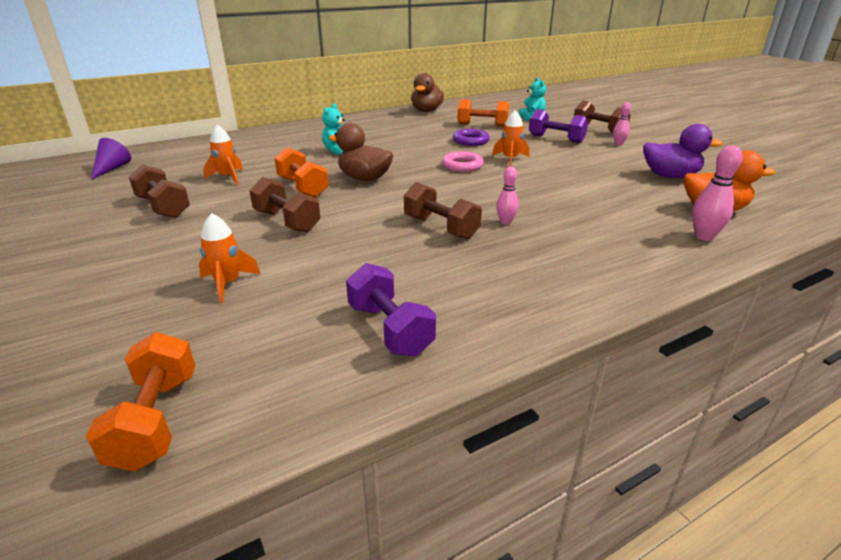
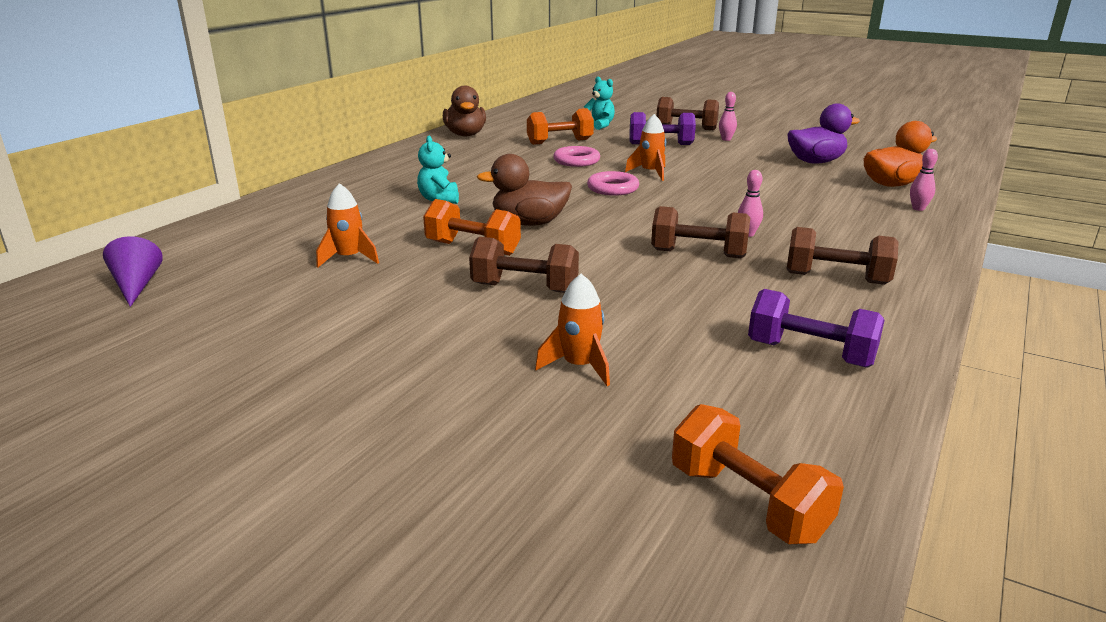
camera: 30 degrees left, 5 degrees down
(163, 207) = (327, 312): brown dumbbell -> brown dumbbell (836, 278)
(470, 141) = (576, 161): purple ring -> pink ring
(703, 237) = (918, 208): pink bowling pin -> pink bowling pin, size x0.65

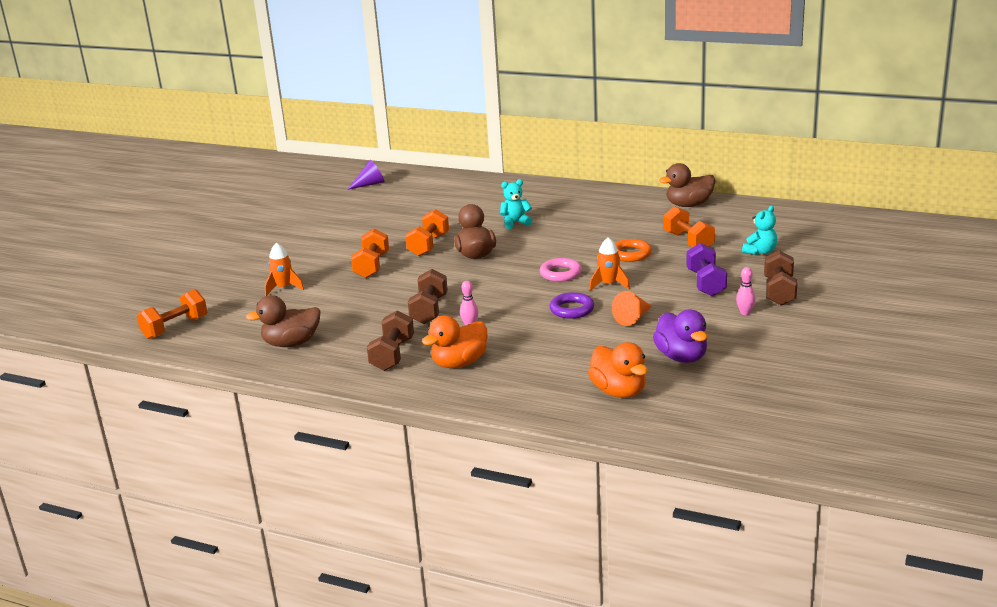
camera: 85 degrees right, 0 degrees up
(349, 258) = (409, 218): orange rocket -> none
(525, 288) = (372, 266): brown dumbbell -> orange dumbbell
(576, 161) = (631, 254): pink ring -> orange ring
(709, 189) = (572, 309): none -> purple ring
(733, 170) = (633, 318): none -> orange cone
(810, 354) = (291, 343): purple dumbbell -> brown duck
(850, 243) = (459, 363): none -> orange duck
(918, 208) = (549, 398): pink bowling pin -> none

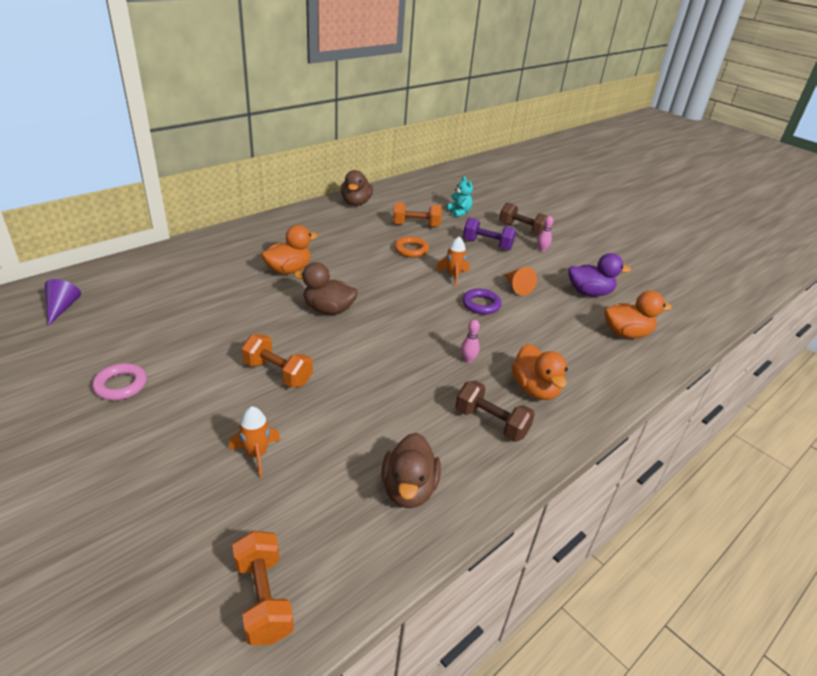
camera: 70 degrees left, 10 degrees up
(428, 245) = (274, 325): orange dumbbell -> none
(429, 310) = (416, 371): brown dumbbell -> none
(515, 223) = (288, 270): turquoise teddy bear -> orange duck
(560, 273) = (413, 286): pink ring -> pink ring (121, 385)

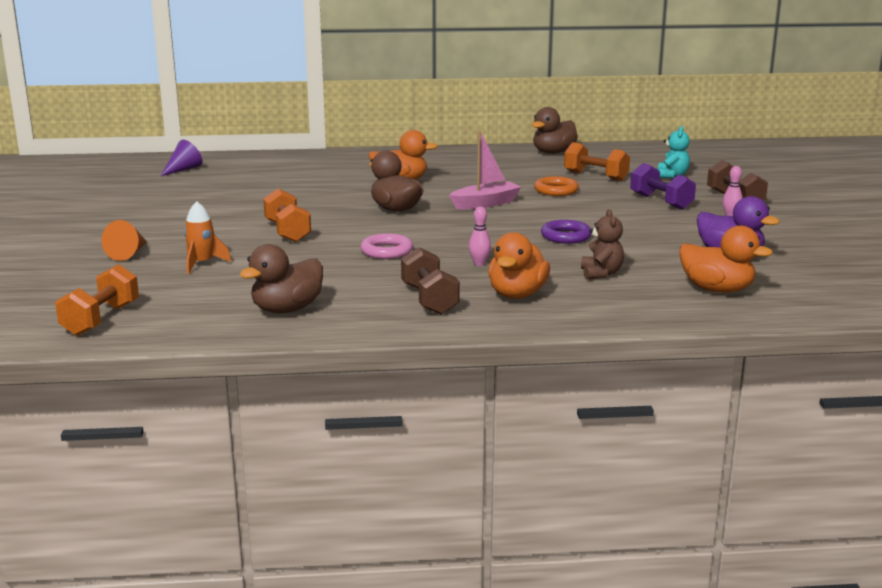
camera: 40 degrees right, 15 degrees down
(121, 385) = (163, 212): pink ring -> pink ring (386, 251)
(384, 281) = (485, 204): none -> pink boat
(453, 276) = (571, 214): orange rocket -> none
(517, 287) = (636, 234): orange cone -> orange cone (128, 253)
(551, 341) = (601, 274): none -> brown teddy bear

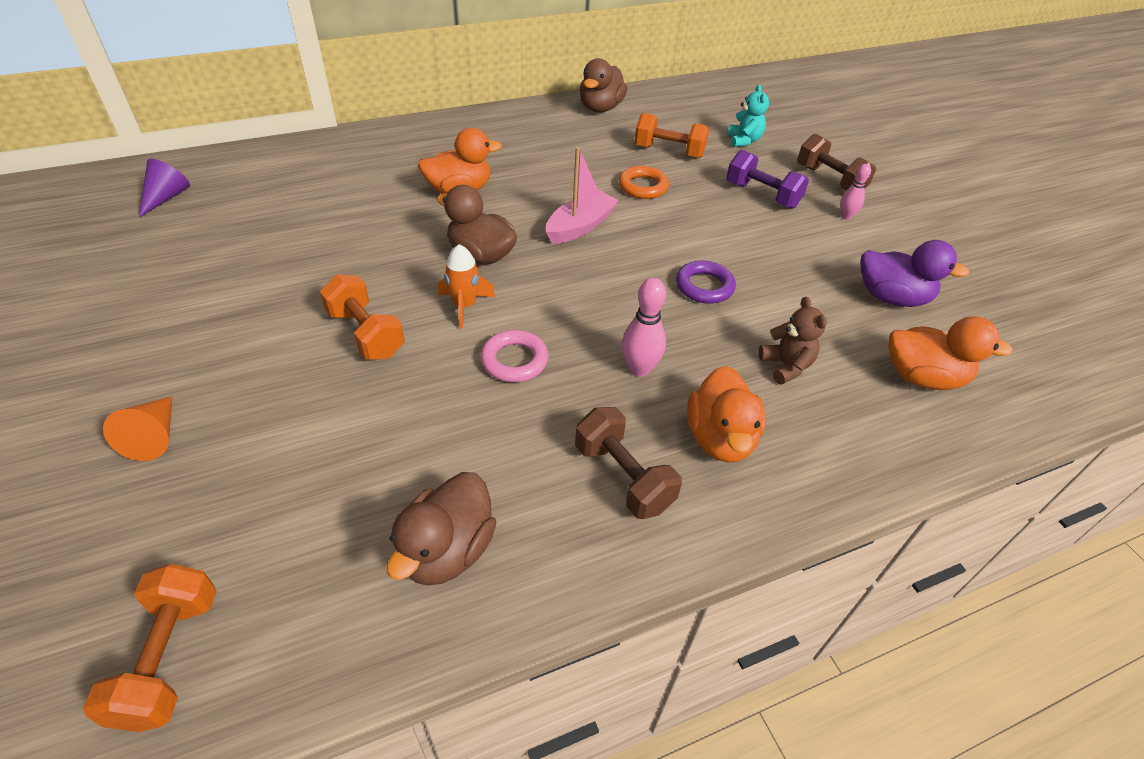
camera: 20 degrees left, 25 degrees up
(202, 264) = (276, 444): orange rocket -> orange rocket (465, 306)
(479, 263) = (639, 369): pink bowling pin -> pink bowling pin, size x1.53

